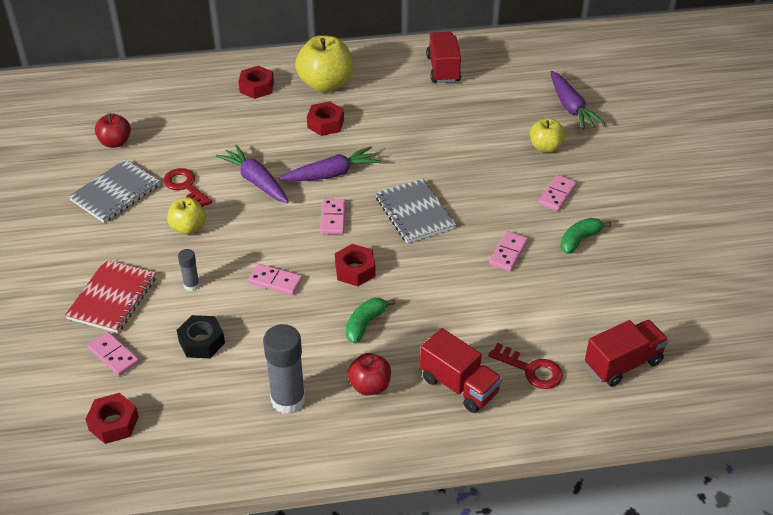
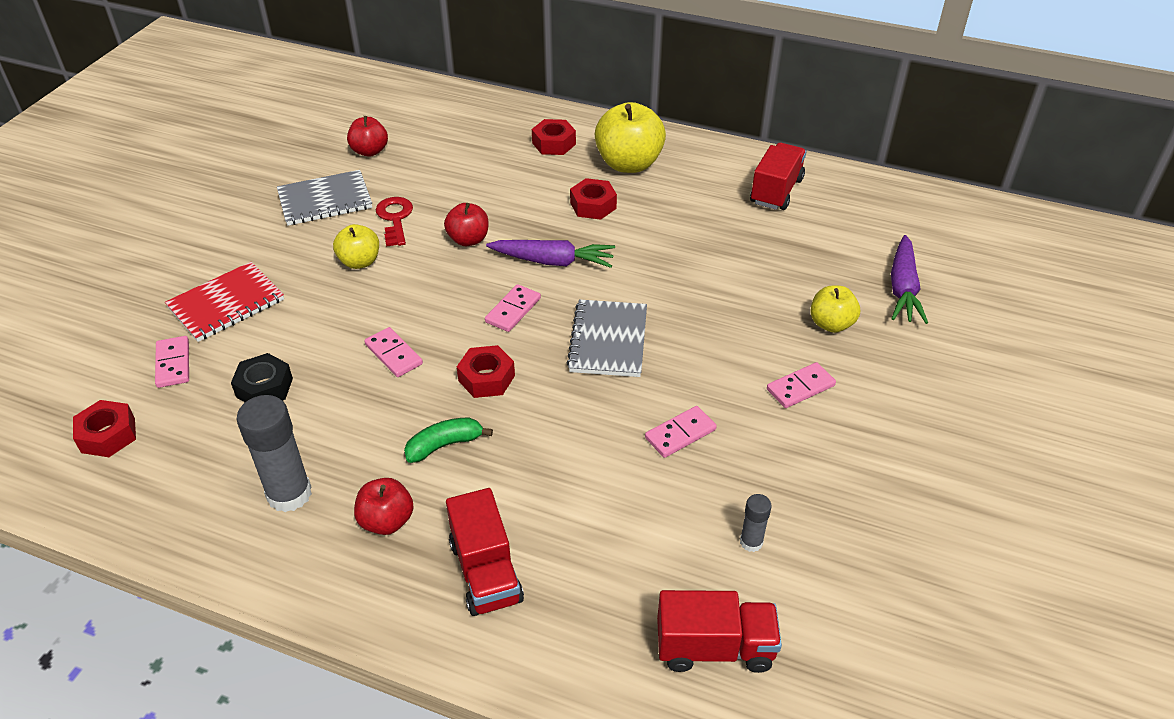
camera: 30 degrees right, 0 degrees up
(191, 285) = (309, 323): grey glue stick -> grey glue stick (751, 542)
(256, 181) = (468, 240): purple carrot -> red apple
(531, 370) = (588, 595): red key -> none
(579, 240) = (785, 456): green banana -> none

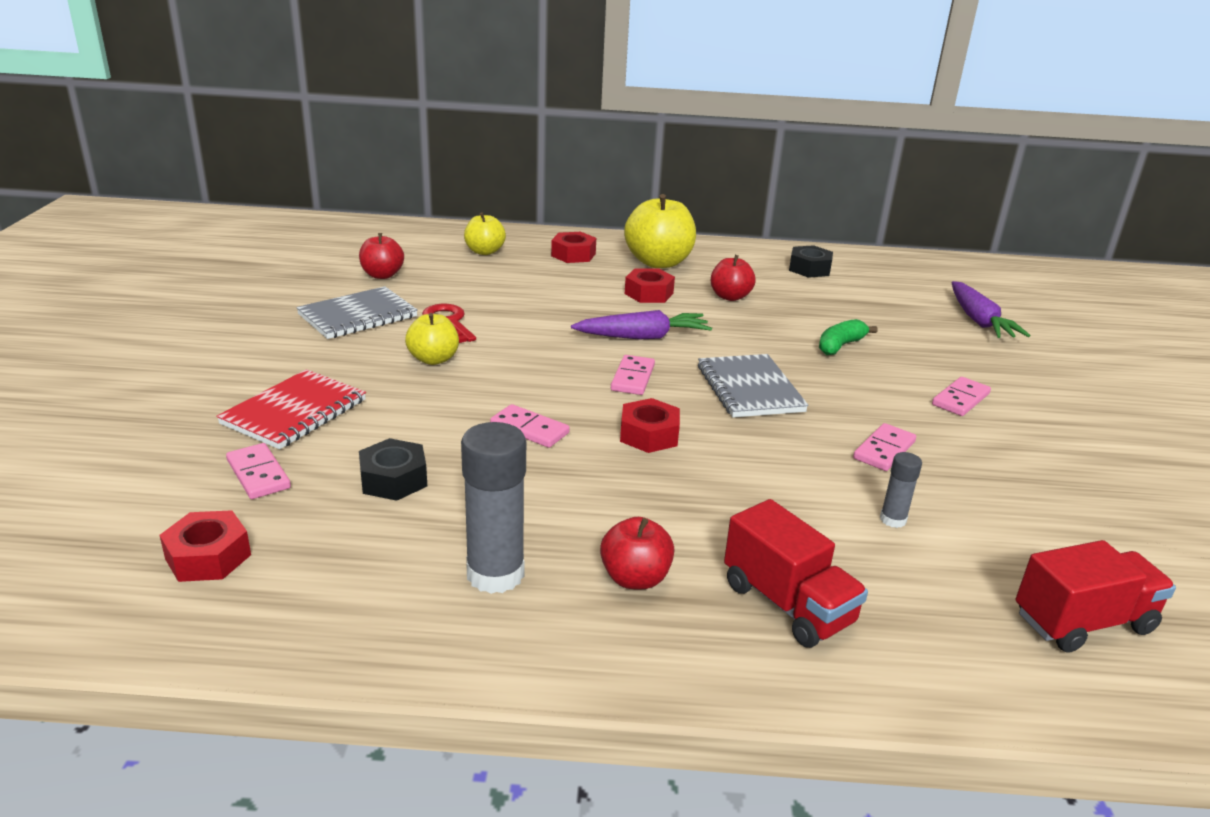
camera: 20 degrees left, 15 degrees down
(444, 445) = (648, 498): green banana -> green banana (840, 346)
(468, 240) = (541, 330): red apple -> red apple (730, 297)
(751, 542) = (1031, 525): grey glue stick -> grey glue stick (893, 519)
(776, 191) = (809, 269): red truck -> black nut
(831, 324) = (943, 351): yellow apple -> yellow apple (484, 251)

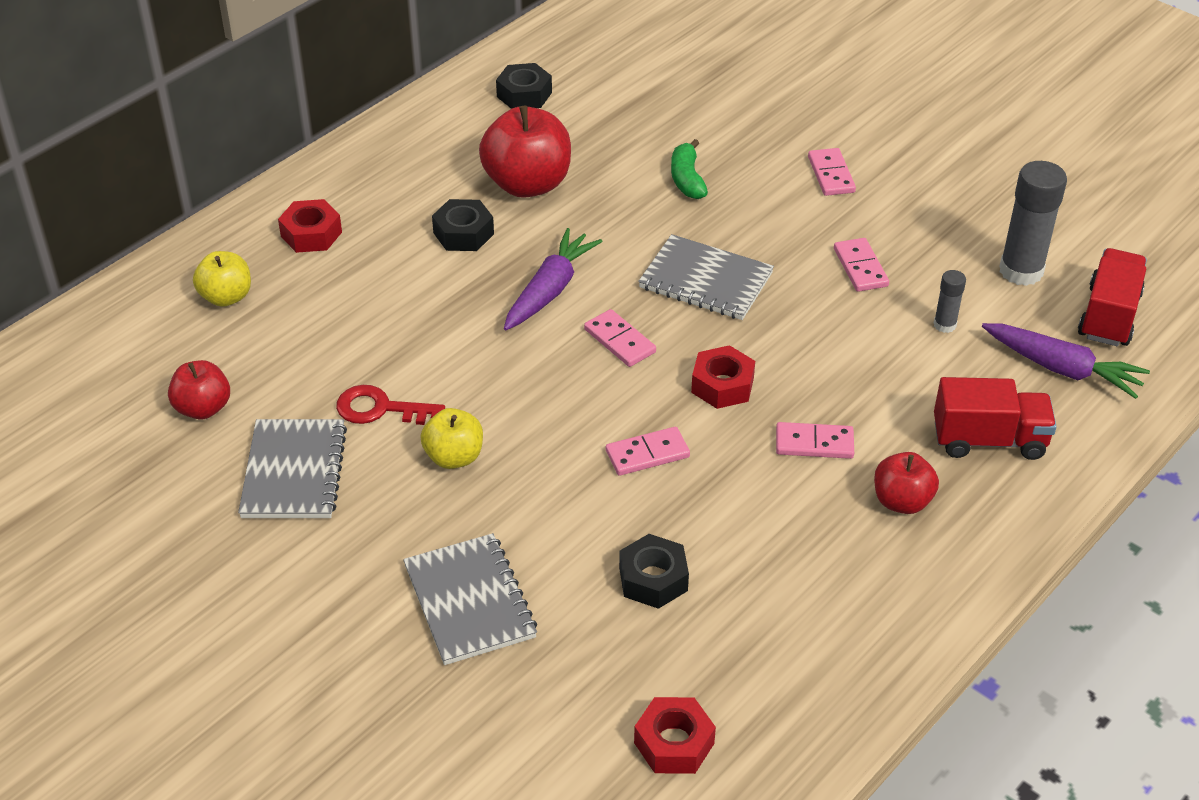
camera: 50 degrees left, 15 degrees up
(258, 474) = (566, 667): pink domino -> pink domino (814, 443)
(294, 412) = (469, 602): red notebook -> grey notebook
(495, 574) = (836, 576): grey glue stick -> grey glue stick (1021, 271)
(649, 293) = (463, 233): red nut -> black nut
(658, 262) = (399, 184): yellow apple -> none
(730, 297) = (527, 184): red apple -> red apple, size x1.73
(978, 320) = (725, 68): purple carrot -> purple carrot (1061, 368)

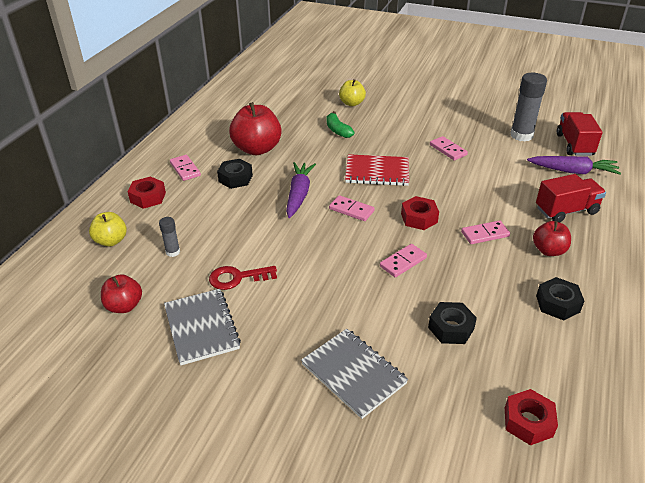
camera: 20 degrees left, 5 degrees down
(454, 457) = (295, 293): yellow apple -> yellow apple (352, 103)
(524, 94) = (232, 111): black nut -> black nut (557, 304)
(705, 281) = (377, 172): grey notebook -> red notebook
(831, 175) = (405, 115): pink domino -> pink domino (185, 169)
(944, 325) = (505, 165): grey glue stick -> grey glue stick (173, 252)

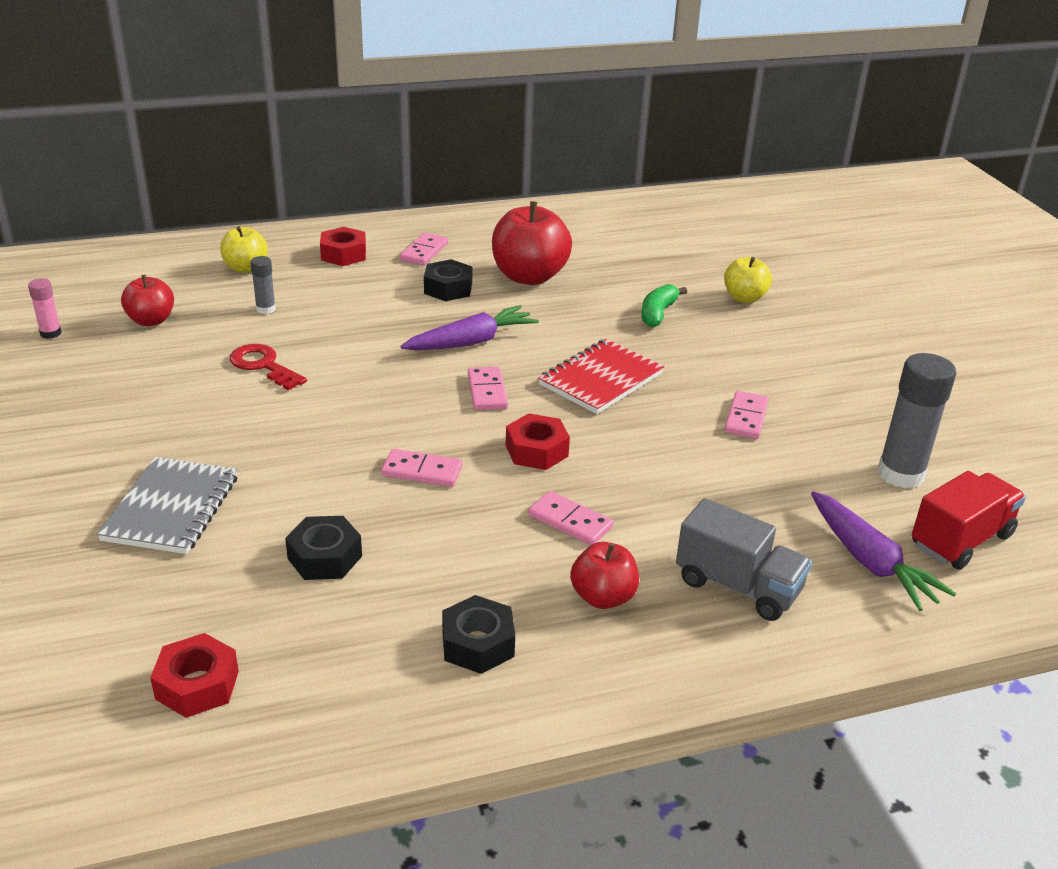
camera: 50 degrees right, 5 degrees down
(79, 362) = (50, 333): none -> pink glue stick
(201, 328) = (159, 378): grey notebook -> none
(377, 172) = (601, 379): red notebook -> red notebook turned 75 degrees clockwise
(566, 211) = (738, 586): red truck -> grey truck

